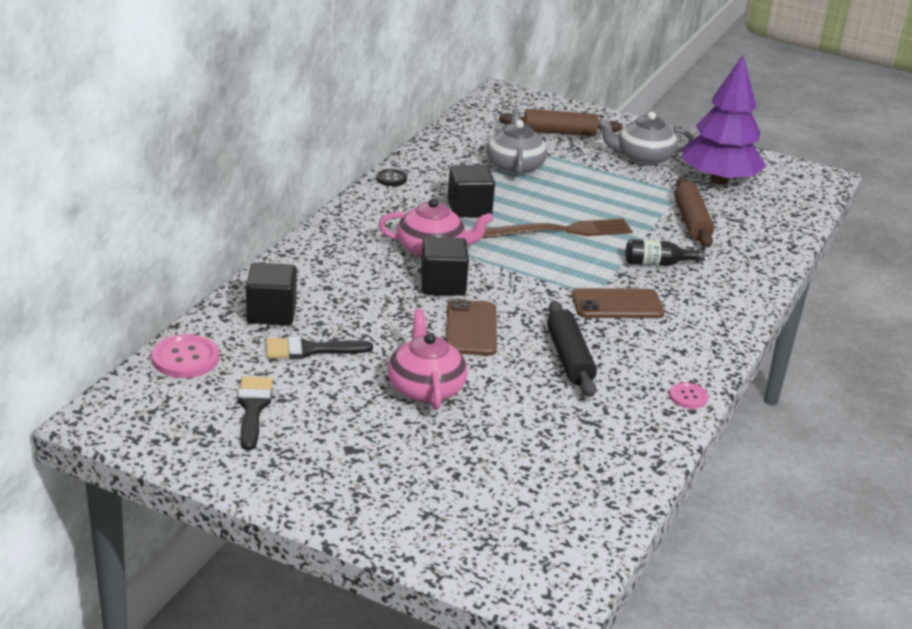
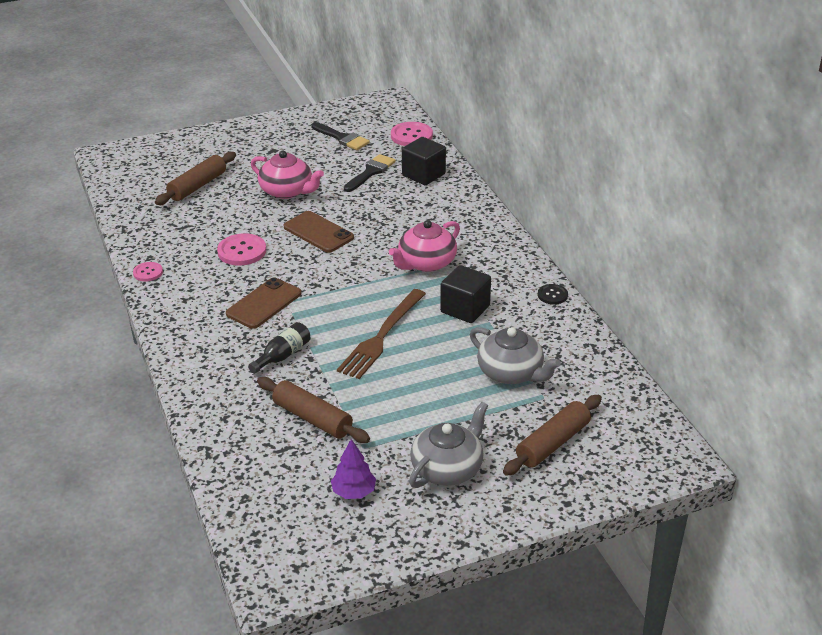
camera: 135 degrees right, 5 degrees up
(443, 284) = (378, 246): black cube -> none
(507, 461) = (197, 186): none -> brown rolling pin
(569, 358) = (242, 251): black rolling pin -> pink button
(719, 180) = (354, 492): purple tree -> purple tree, size x0.45

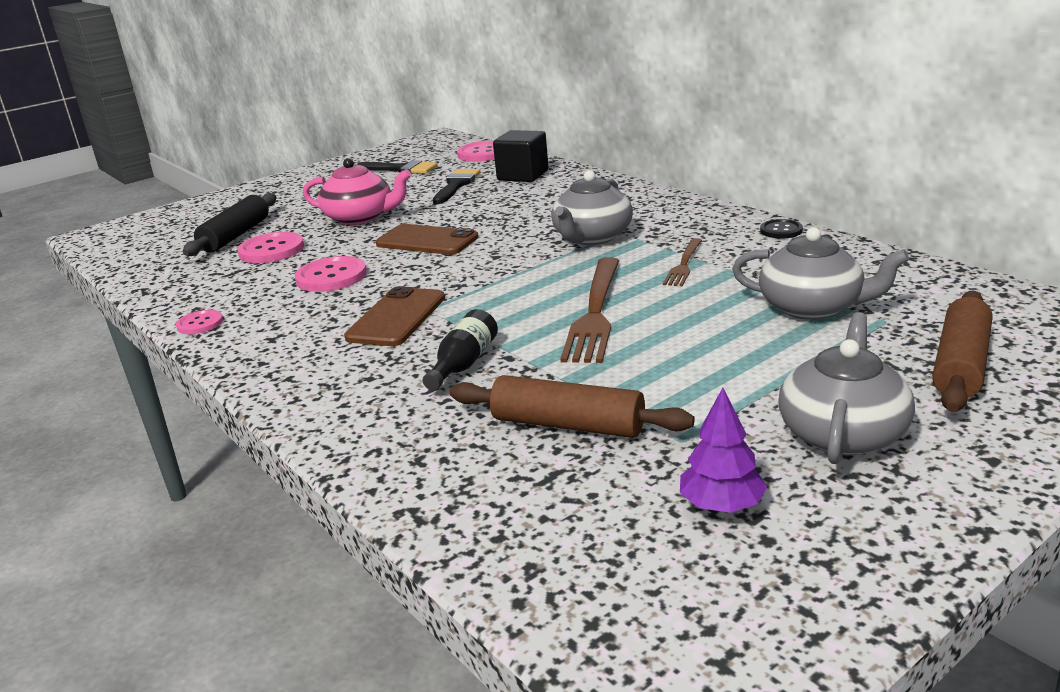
camera: 15 degrees left, 10 degrees down
(197, 186) = (236, 235): brown rolling pin -> black rolling pin
(215, 210) = (271, 250): none -> pink button
(426, 263) = (592, 237): pink teapot -> grey teapot
(465, 309) = (684, 264): black cube -> brown fork

